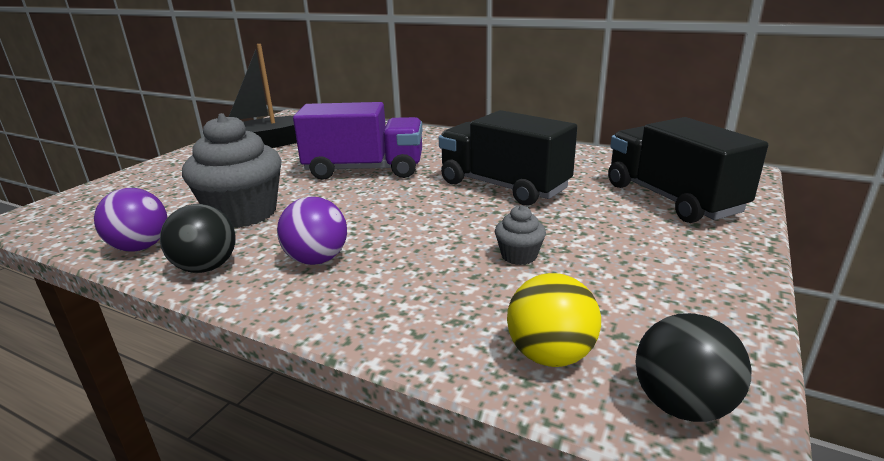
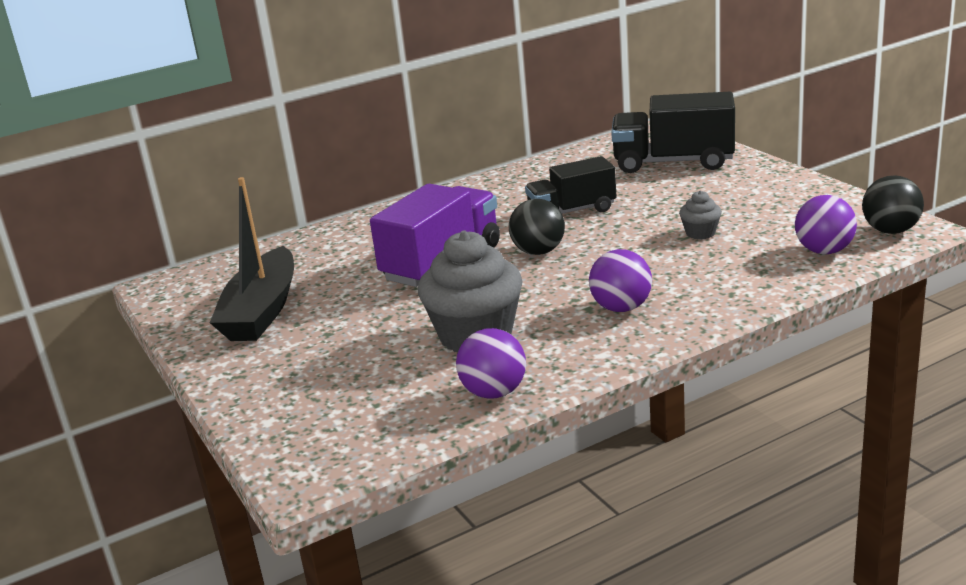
camera: 55 degrees left, 0 degrees up
(206, 267) = (581, 358): black ball -> black ball (538, 252)
(503, 186) = (572, 211): black truck -> black truck, size x0.67
(550, 355) = (824, 251): yellow ball -> purple ball

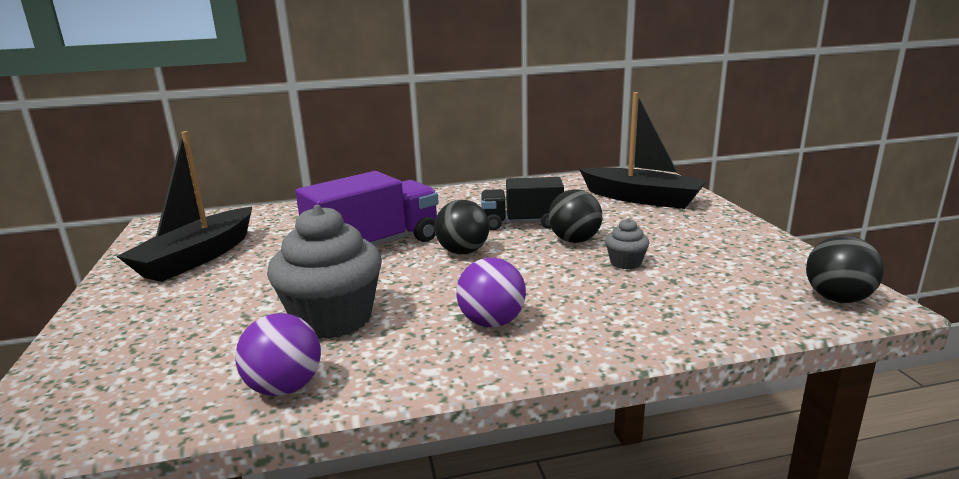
camera: 15 degrees right, 5 degrees down
(638, 220) = (574, 240): none -> black ball
(673, 162) = (642, 199): black truck -> black boat
(824, 251) = (748, 306): purple ball -> none

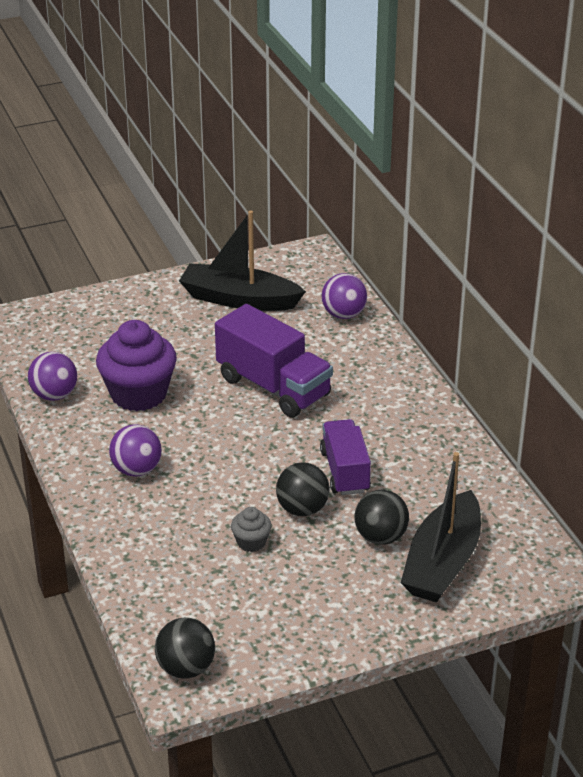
camera: 80 degrees right, 15 degrees up
(282, 215) = (344, 315): none -> purple ball
(333, 319) = (138, 394): grey cupcake -> purple cupcake
(463, 252) = (266, 440): black ball -> black ball (380, 537)
(522, 223) = (345, 471): black truck -> purple truck

